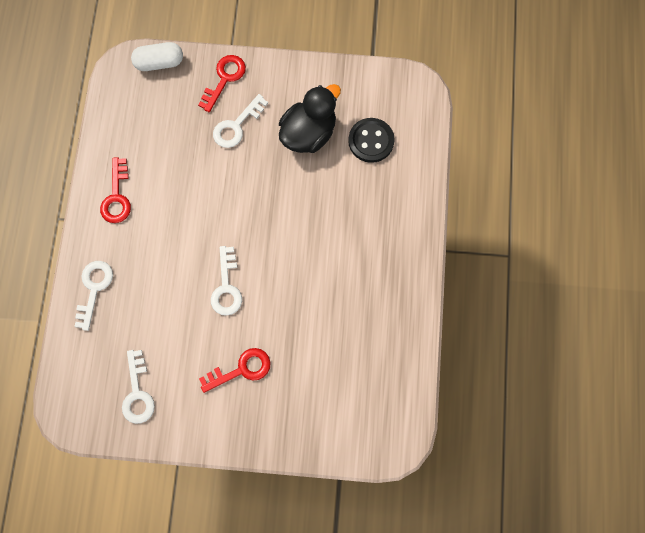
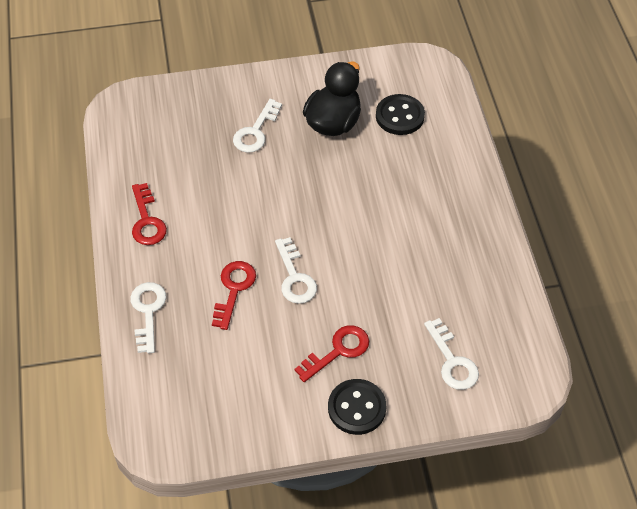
camera: 15 degrees left, 20 degrees down
(137, 393) = (229, 401): white key -> white key (452, 361)
(159, 62) = (155, 94): white capsule -> none
(224, 79) = (229, 94): red key -> red key (234, 289)
(240, 428) = (357, 408): none -> black button

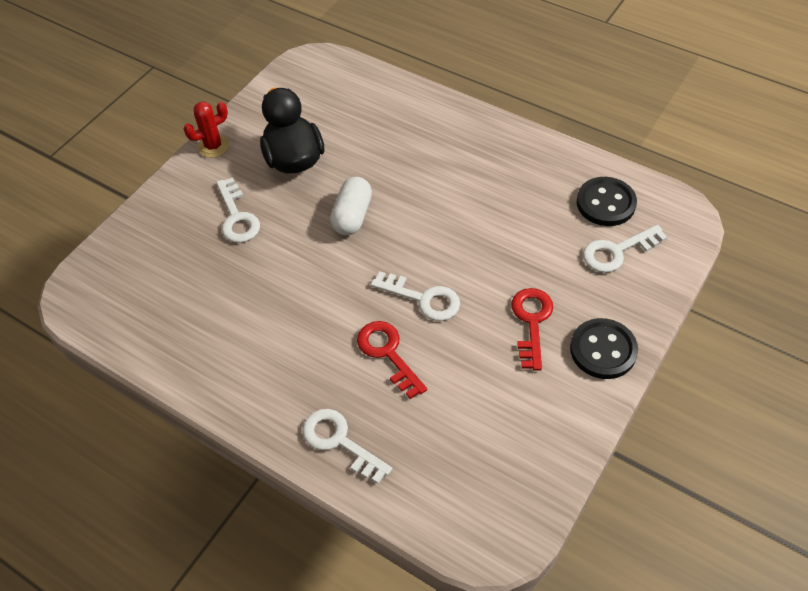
camera: 45 degrees left, 0 degrees up
(147, 221) = (235, 368): red key -> none
(297, 73) = (213, 146): none -> red cactus
(321, 189) = (352, 216): none -> white capsule
(400, 116) = (340, 114): black button -> black button (605, 203)
(452, 361) = (617, 252): white key -> white key turned 135 degrees clockwise

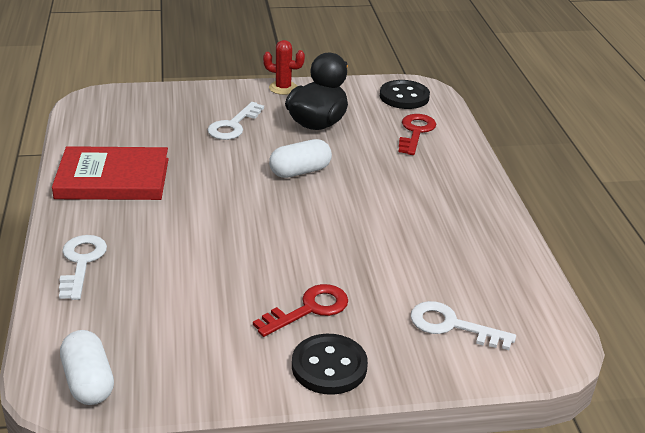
camera: 45 degrees right, 20 degrees down
(232, 351) = (113, 178): none -> red book
(387, 353) = (189, 248): red key -> red key (415, 132)
(423, 299) = (263, 241): white key -> none
(500, 515) = (89, 382): none -> white capsule
(605, 203) = (497, 294): black button -> black button (404, 97)

